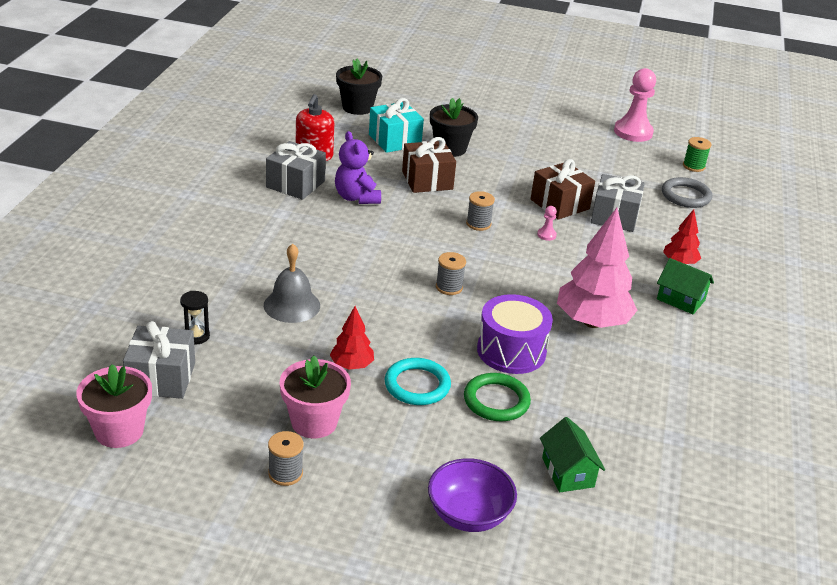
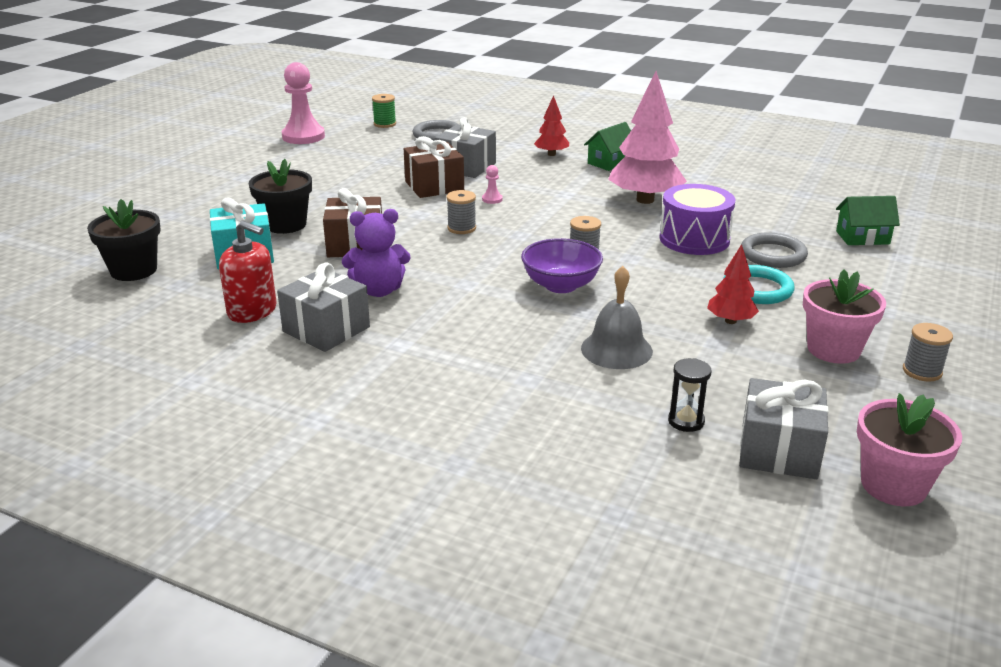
camera: 75 degrees left, 5 degrees down
(468, 515) = (937, 284): purple bowl -> purple bowl (561, 285)
(496, 401) = (773, 255): green ring -> grey ring

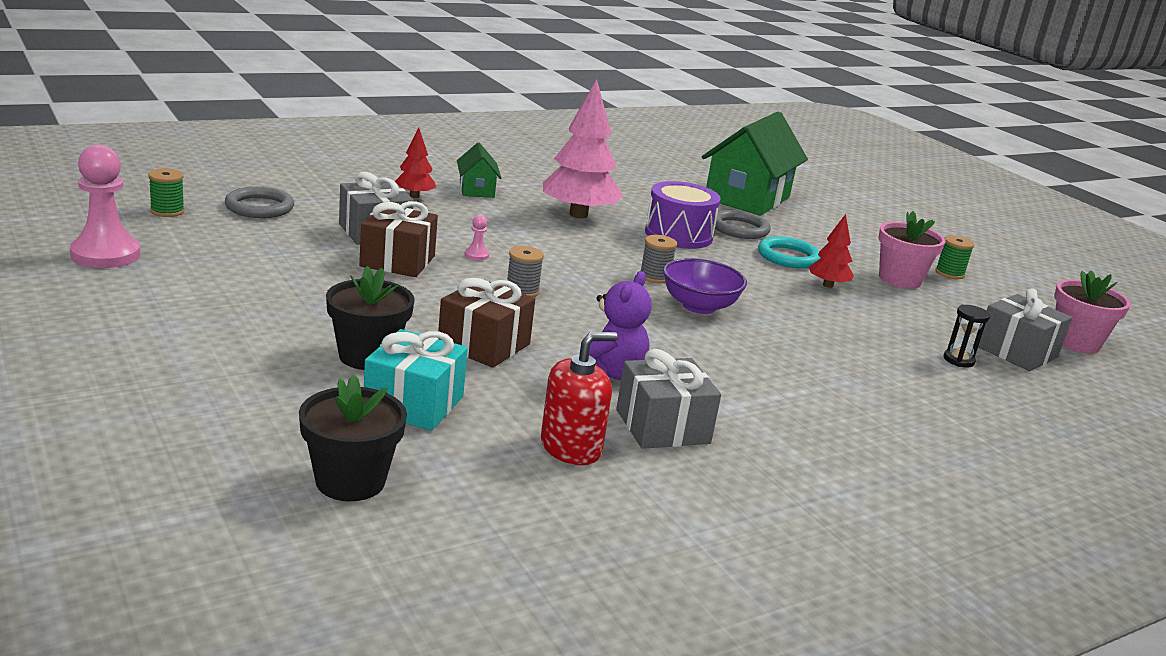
camera: 60 degrees left, 5 degrees down
(616, 349) = (833, 335): grey bell -> none
(862, 237) = (747, 198): green house -> green house, size x2.07
(922, 371) = (949, 273): grey spool -> green spool

